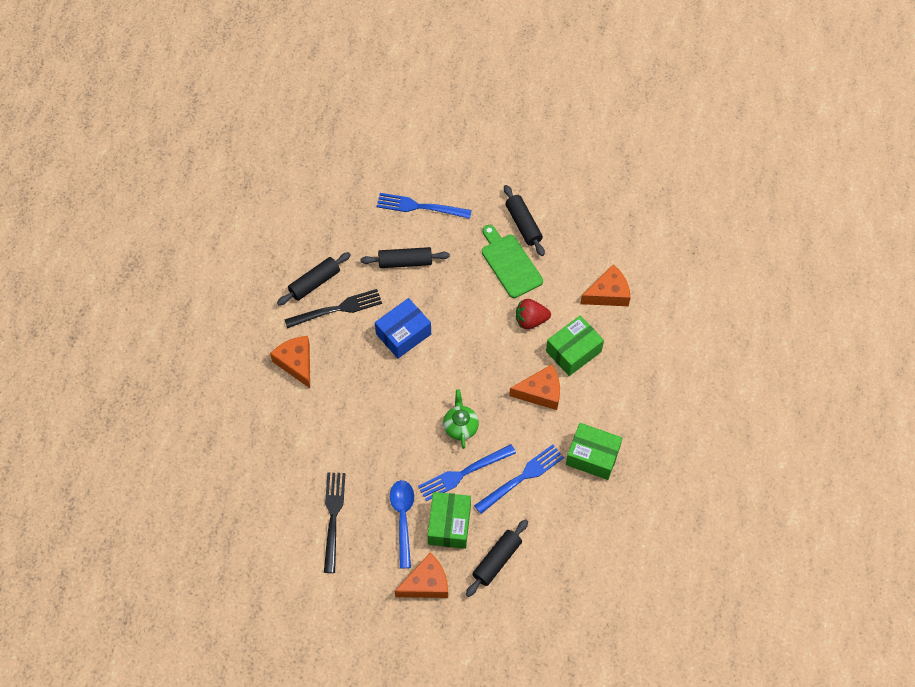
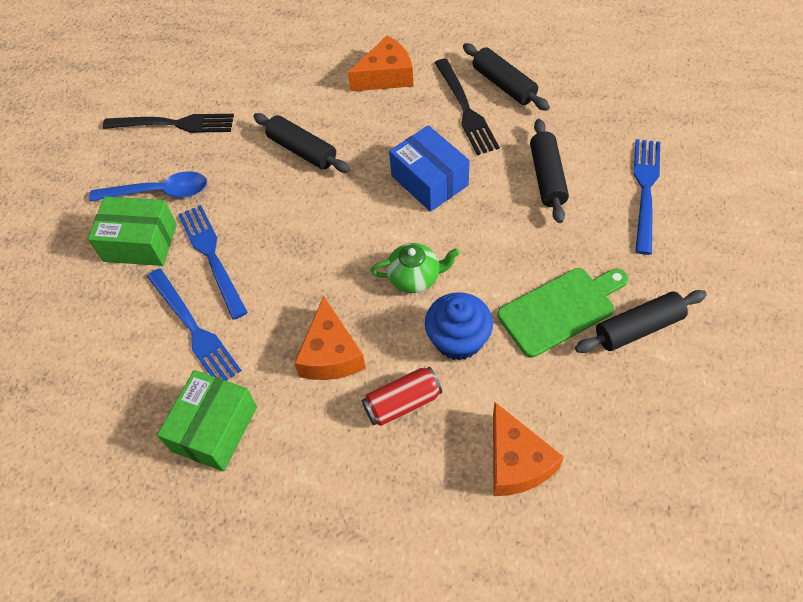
camera: 95 degrees right, 5 degrees down
(426, 583) = (66, 220): orange cheese -> none
(460, 426) = (283, 251): green teapot -> green teapot (415, 277)
(497, 560) = (77, 299): black rolling pin -> black rolling pin (302, 150)
(530, 320) = (458, 339): red strawberry -> blue cupcake
(573, 351) = (402, 403): green box -> red can

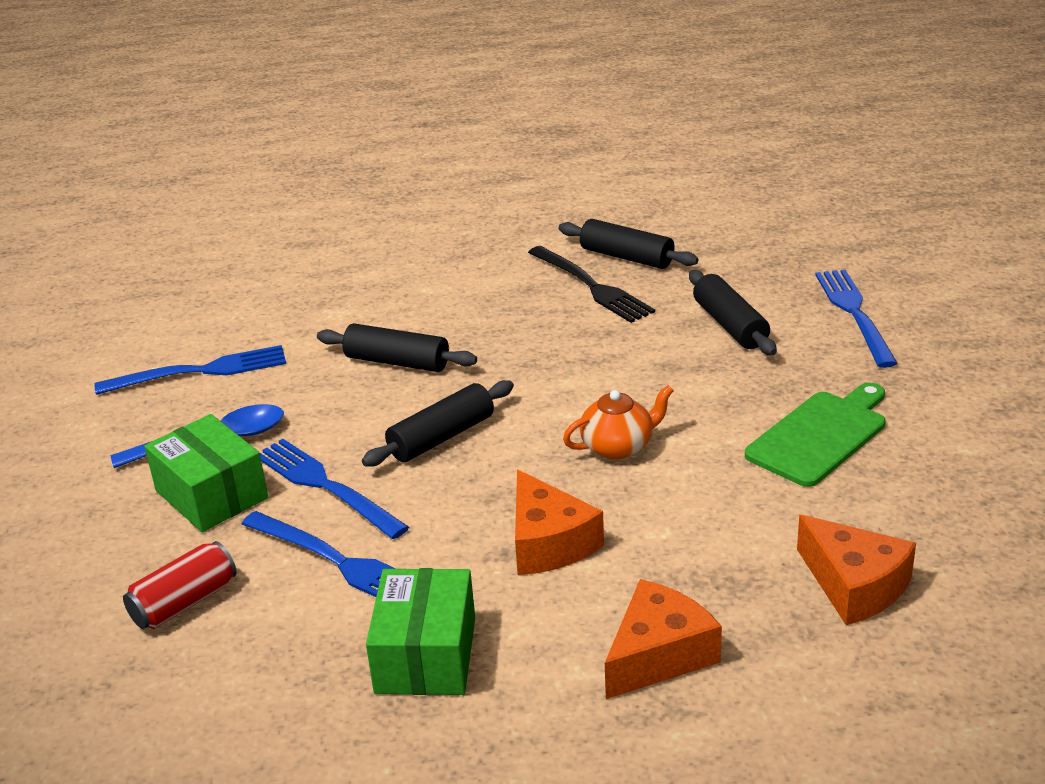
camera: 20 degrees left, 25 degrees down
(140, 242) = (211, 494): green box -> green box turned 60 degrees clockwise
(175, 124) = (201, 371): black fork -> blue fork
(386, 76) = (471, 276): orange cheese -> orange cheese (659, 655)
(402, 403) = (673, 566): red can -> red can (184, 603)
(415, 277) = (618, 446): green teapot -> orange teapot
(429, 180) = (584, 356): blue box -> none
(458, 339) = (709, 491): blue cupcake -> none
(638, 328) = (923, 431): black rolling pin -> black rolling pin (441, 437)

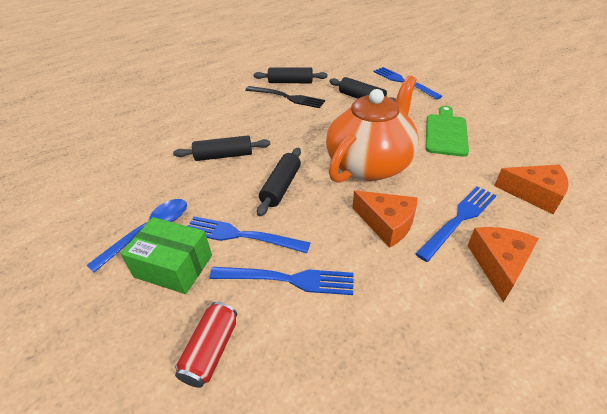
camera: 30 degrees left, 10 degrees up
(201, 371) = (112, 193): blue fork -> blue fork (459, 219)
(425, 655) = (389, 319): green box -> none
(618, 446) = (370, 164): orange teapot -> orange teapot, size x2.31

